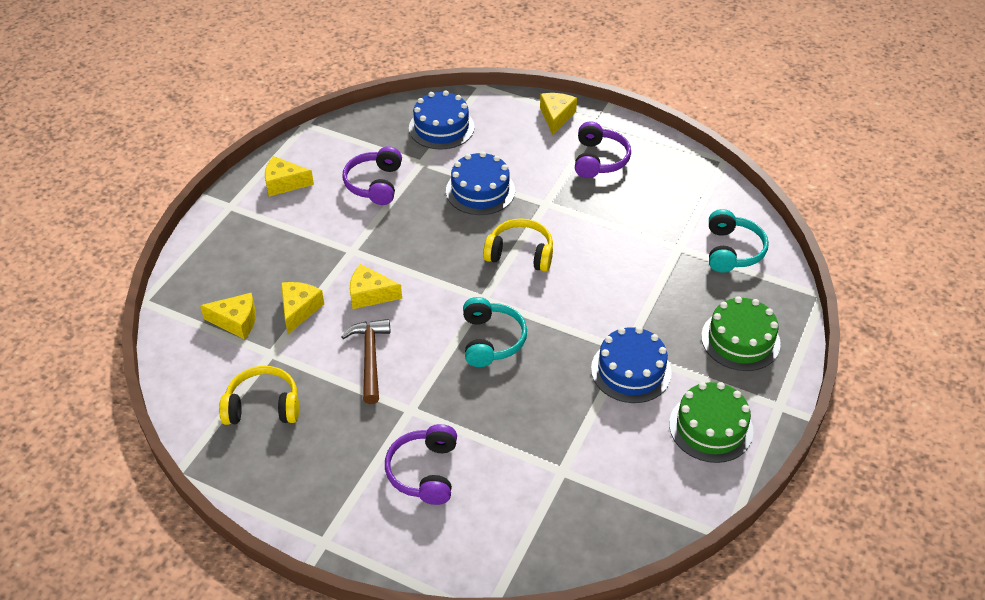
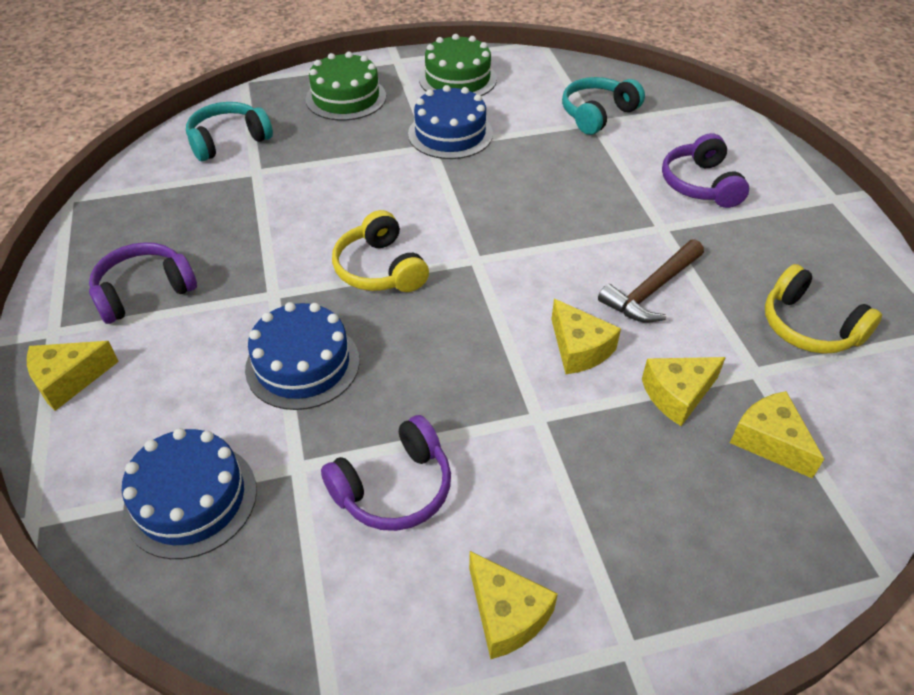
camera: 130 degrees left, 0 degrees up
(424, 471) = (700, 184): purple headphones -> purple headphones turned 120 degrees clockwise
(491, 340) = (521, 224): turquoise headphones -> turquoise headphones (597, 114)

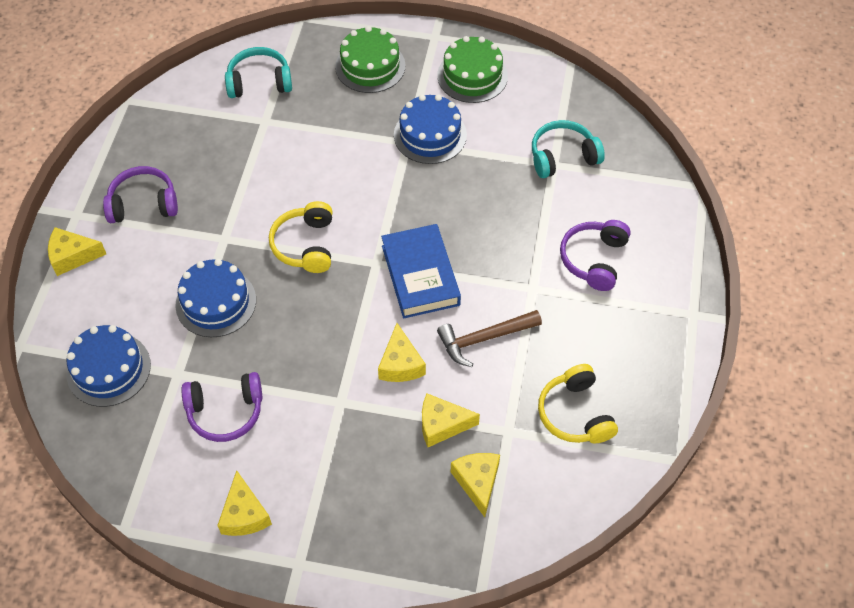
camera: 25 degrees right, 10 degrees up
(534, 255) = (420, 275): none -> blue book

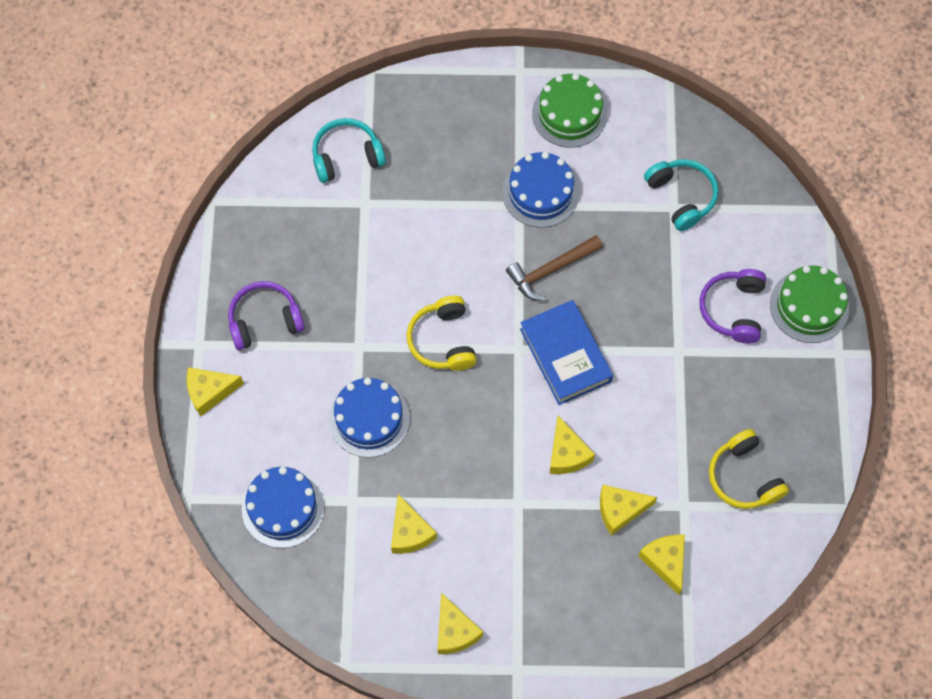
camera: 10 degrees left, 10 degrees up
(225, 412) = (409, 532): purple headphones -> yellow cheese
(370, 66) = (459, 119): green cake -> green cake (809, 306)
(484, 339) = (642, 414): brown hammer -> brown hammer (550, 270)
(563, 157) = (681, 197): turquoise headphones -> turquoise headphones turned 90 degrees clockwise

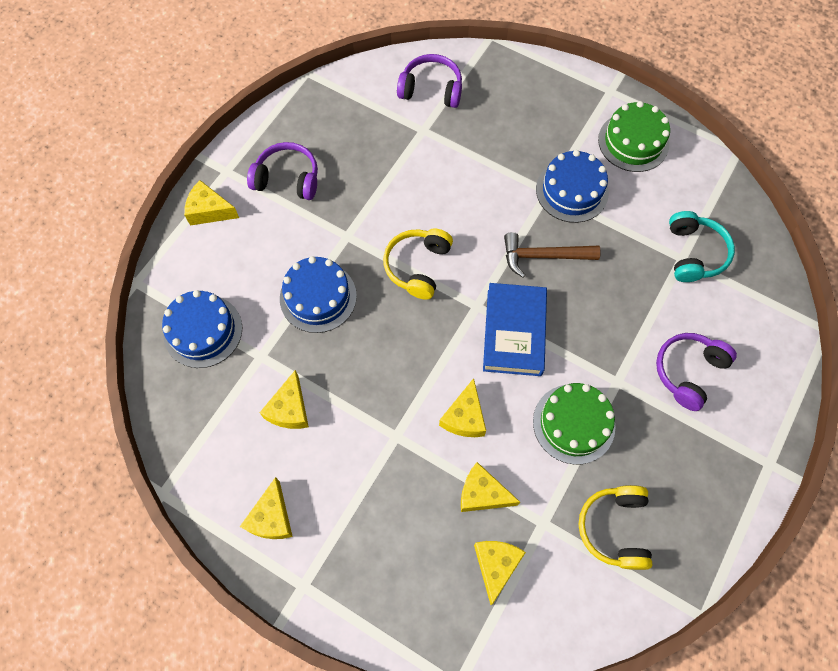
camera: 30 degrees right, 0 degrees up
(346, 156) = (431, 89): turquoise headphones -> purple headphones
(809, 306) = (763, 405): green cake -> green cake (573, 423)

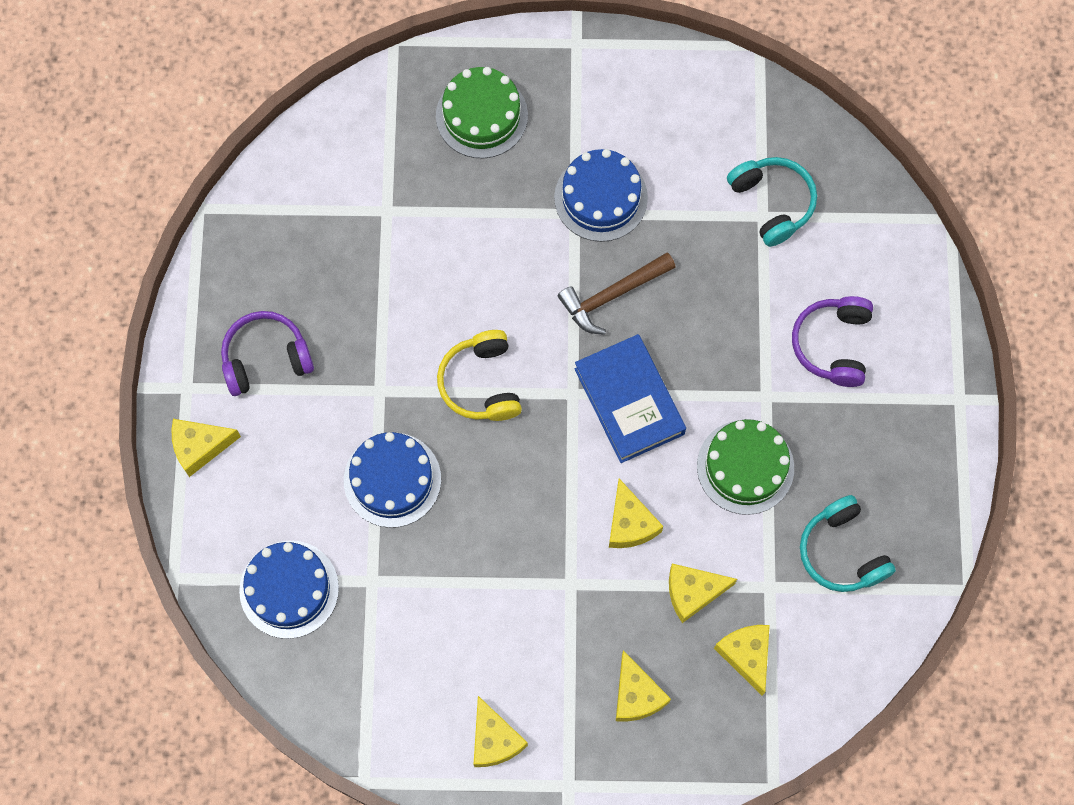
camera: 30 degrees left, 5 degrees up
(289, 409) = (441, 619): yellow cheese -> yellow cheese (636, 695)
(431, 89) = (364, 152): purple headphones -> none
(614, 528) = (842, 552): yellow headphones -> turquoise headphones
(633, 142) = (637, 98): green cake -> green cake (481, 115)

